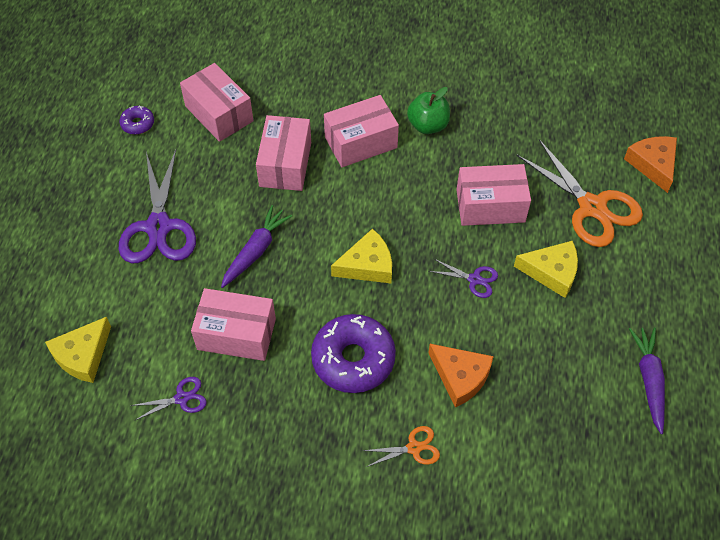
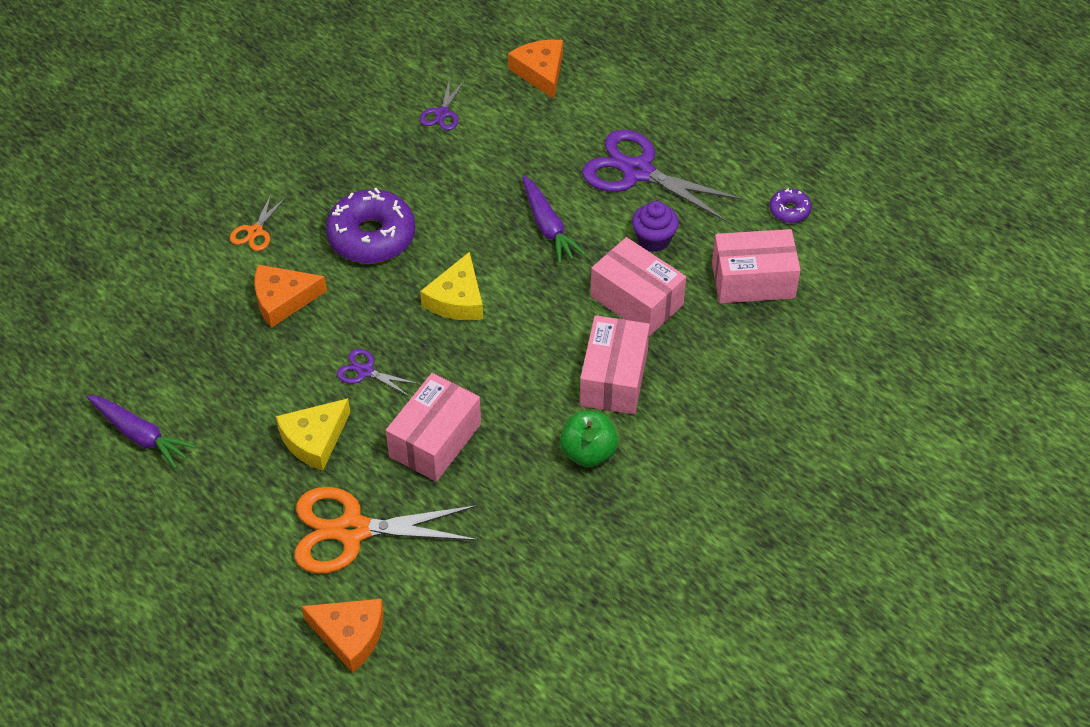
camera: 125 degrees right, 5 degrees down
(83, 355) = (540, 72): yellow cheese -> orange cheese
(222, 183) = (654, 240): none -> purple cupcake
(236, 334) = (470, 173): pink box -> none
(474, 279) = (365, 371): purple scissors -> purple scissors turned 60 degrees clockwise

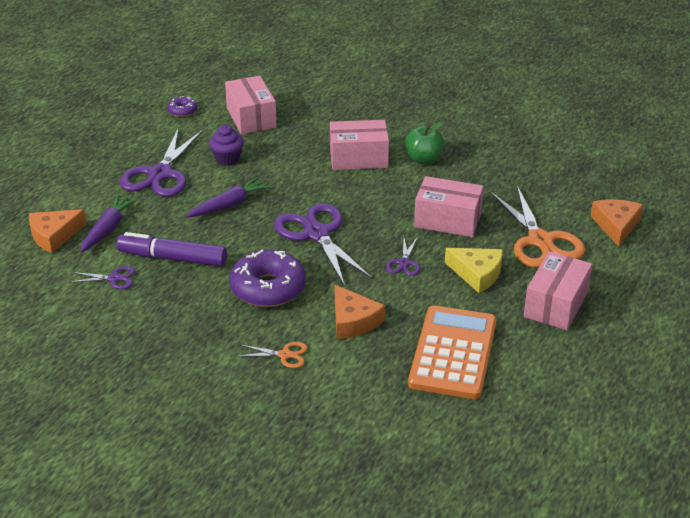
camera: 105 degrees left, 15 degrees down
(140, 435) = (523, 364): purple carrot -> purple carrot (108, 229)
(189, 375) = (453, 353): none -> orange calculator
(457, 299) = (317, 234): yellow cheese -> purple scissors
(460, 164) = (172, 258): none -> purple marker
(636, 300) = (286, 158): pink box -> pink box (555, 304)

